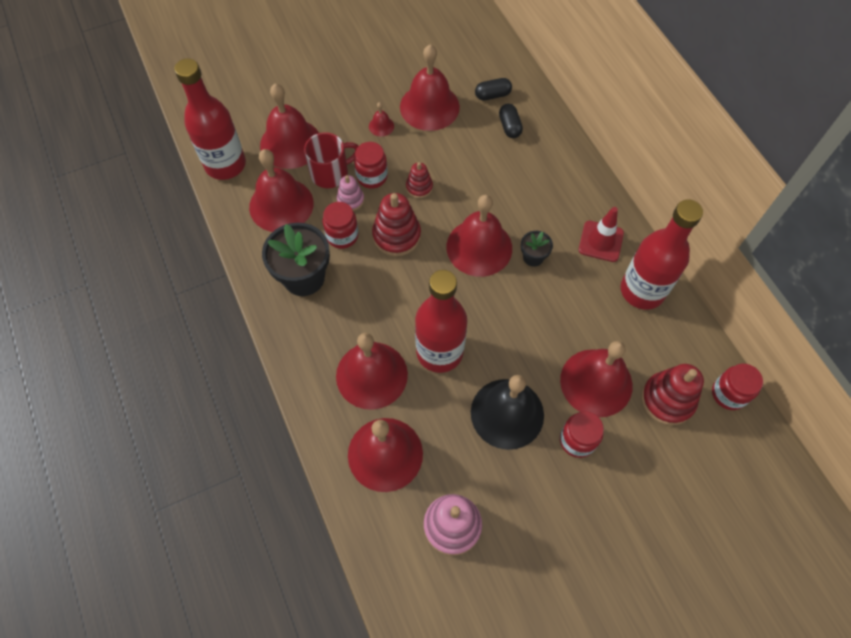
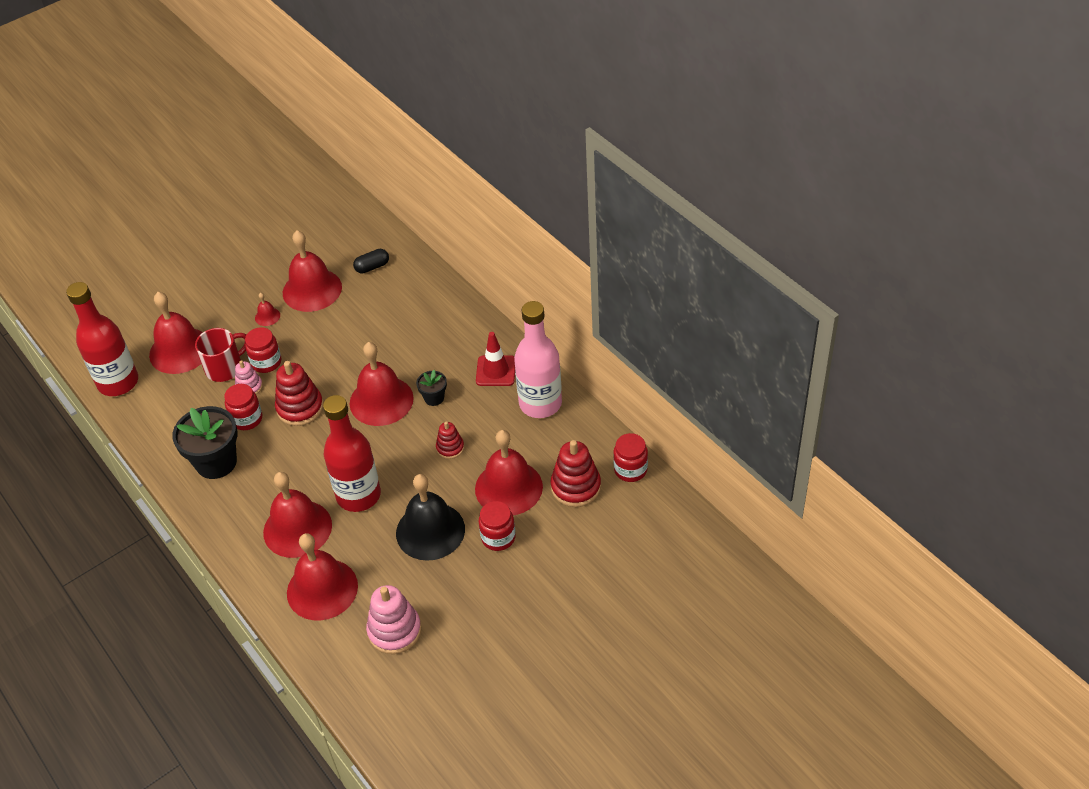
camera: 10 degrees left, 15 degrees down
(281, 205) = (181, 405): red bell -> none
(419, 187) = (314, 362): red stacking toy -> red stacking toy (450, 448)
(509, 127) = (393, 291): black capsule -> none
(642, 290) = (540, 403): red bottle -> pink bottle

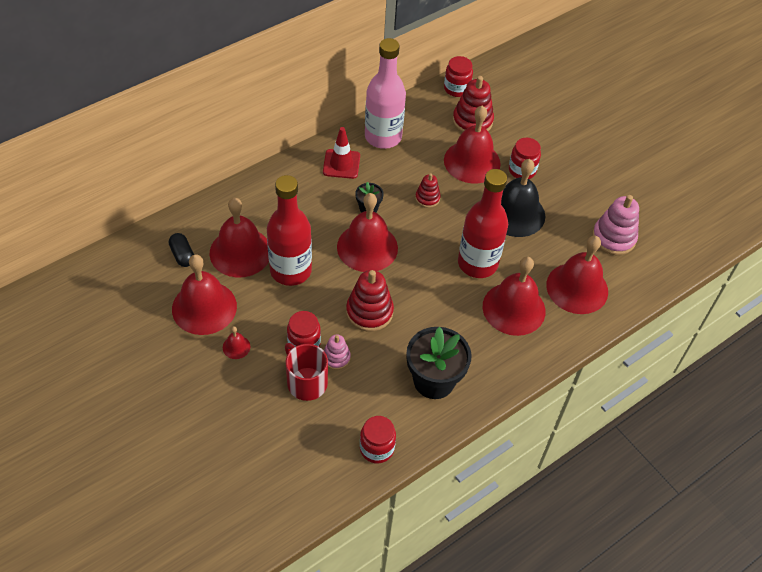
camera: 95 degrees left, 5 degrees up
(118, 382) = (313, 490): red bottle -> red bottle (290, 270)
(180, 350) = (273, 429): red bell -> red bell (240, 252)
(247, 419) = (379, 357): red jar -> red jar (376, 448)

